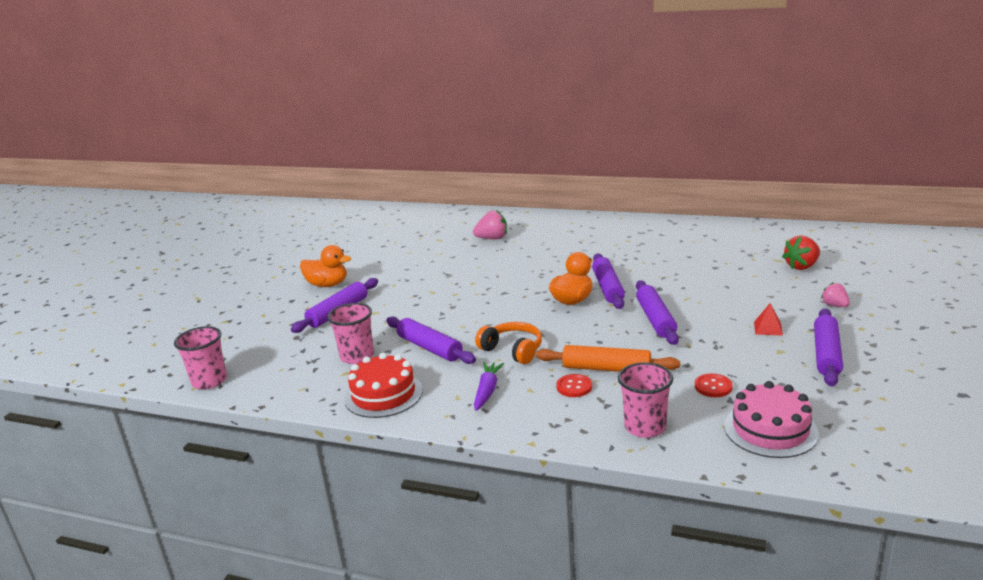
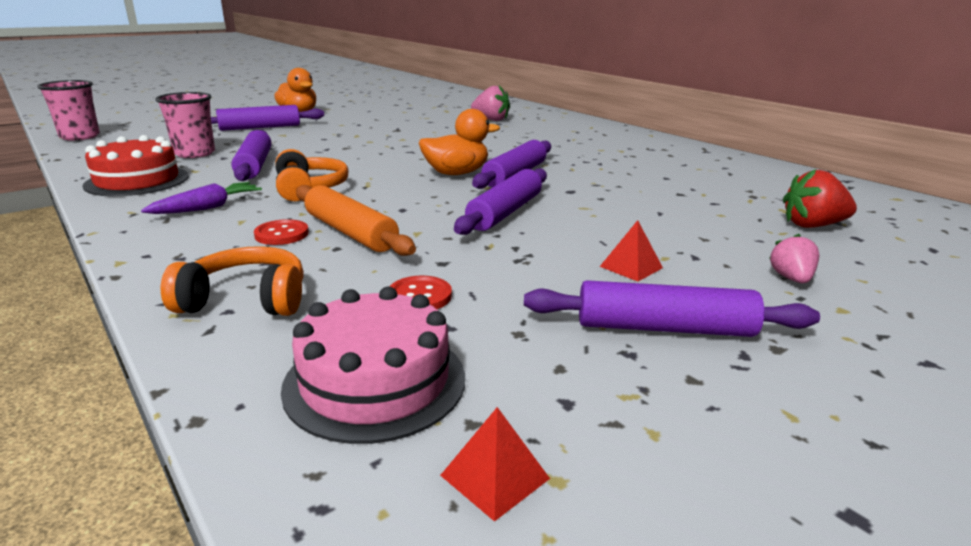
camera: 30 degrees right, 0 degrees up
(645, 427) = (246, 300): pink cup -> orange headphones
(826, 354) = (664, 328): purple rolling pin -> purple rolling pin turned 45 degrees clockwise
(863, 437) = (494, 477): none -> red pyramid

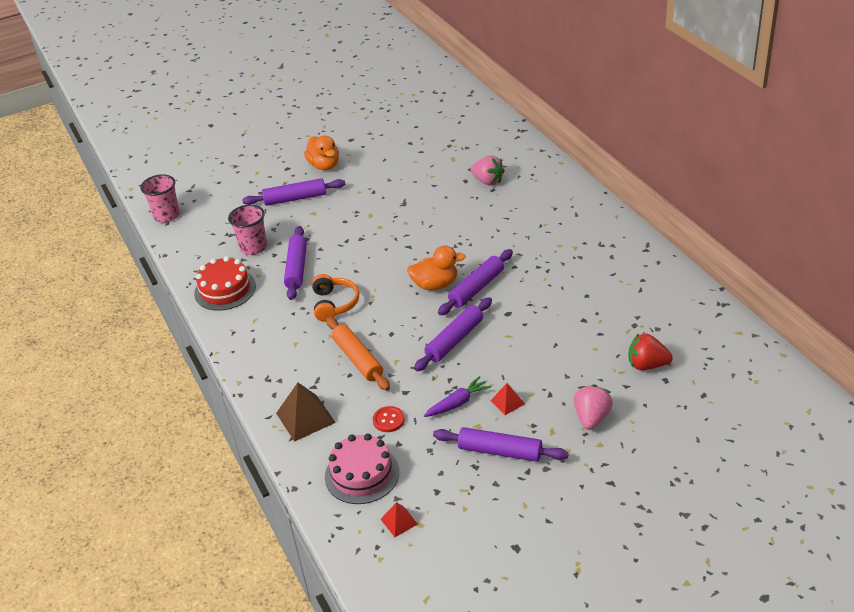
camera: 15 degrees right, 15 degrees up
(207, 207) = (274, 327): purple carrot -> purple carrot (458, 403)
(246, 300) = (305, 418): orange headphones -> brown pyramid
(281, 234) = (319, 359): red button -> none
(791, 278) = (591, 418): pink strawberry -> pink strawberry, size x1.58

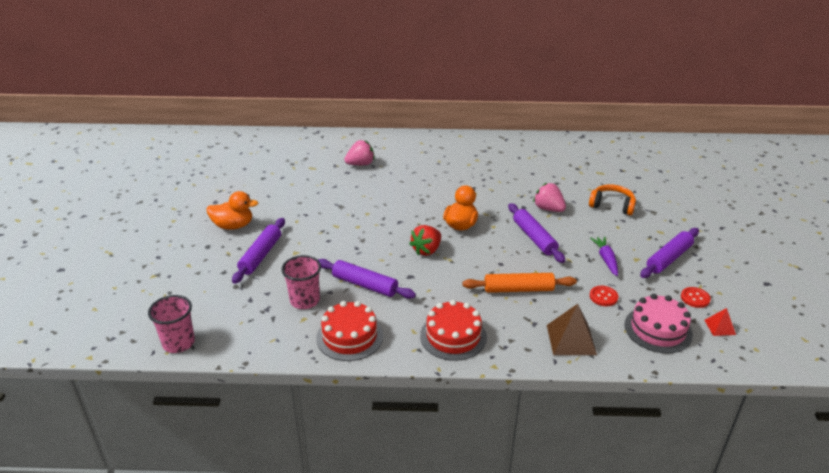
camera: 65 degrees left, 5 degrees down
(262, 344) = (453, 336): none -> red cake
(334, 304) = (436, 280): orange headphones -> orange headphones (612, 205)
(438, 490) = (695, 298): none -> red button
(476, 288) = (483, 210): purple rolling pin -> none
(507, 402) = (619, 238): red pyramid -> none
(591, 418) = (657, 213): pink strawberry -> pink strawberry (548, 209)
(647, 365) = (619, 178): red strawberry -> red strawberry (426, 250)

